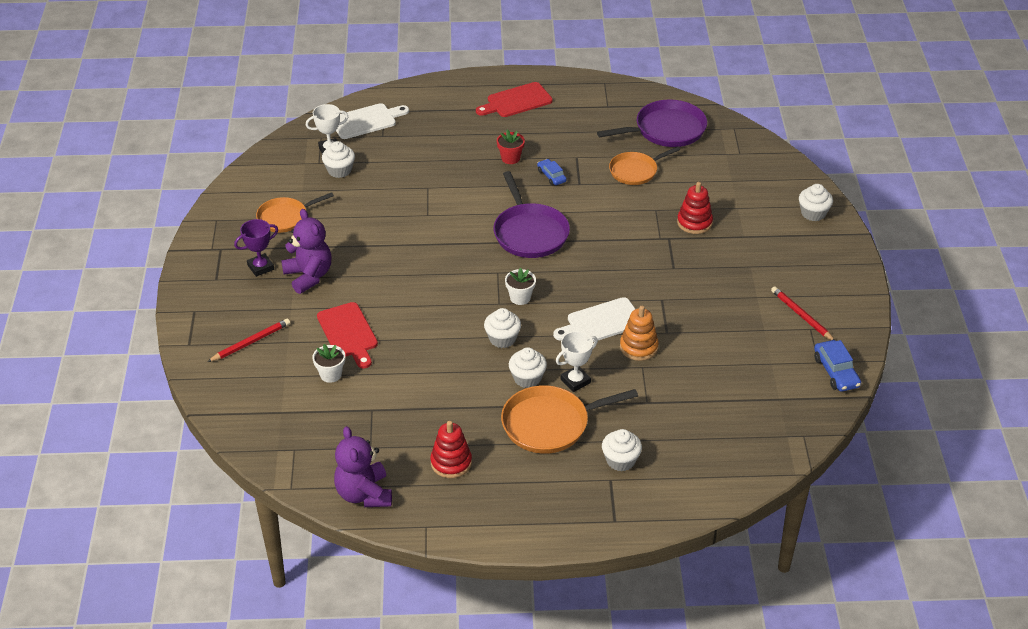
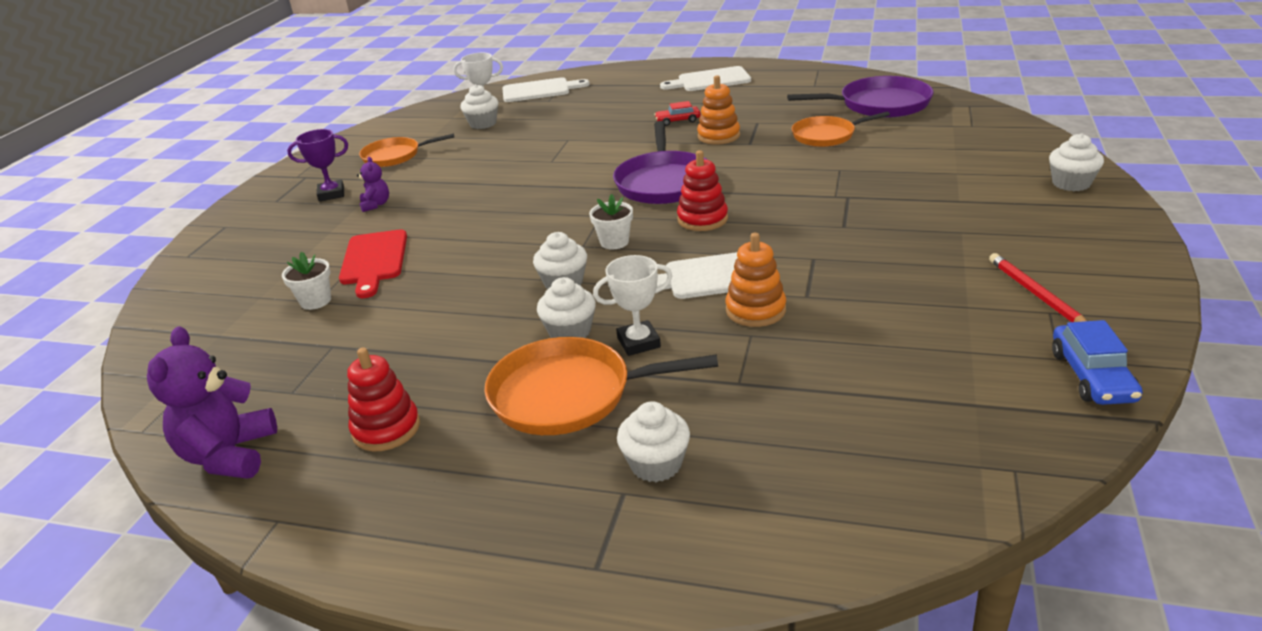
camera: 20 degrees right, 10 degrees down
(250, 342) = (255, 260): red pencil -> none
(309, 276) = (376, 205): purple teddy bear -> purple teddy bear, size x0.52
(510, 158) = (678, 121): red flower pot -> red car
(516, 101) = (710, 80): red cutting board -> white cutting board
(551, 176) = (718, 136): blue car -> orange stacking toy
(694, 223) = (890, 184): red stacking toy -> red stacking toy (702, 219)

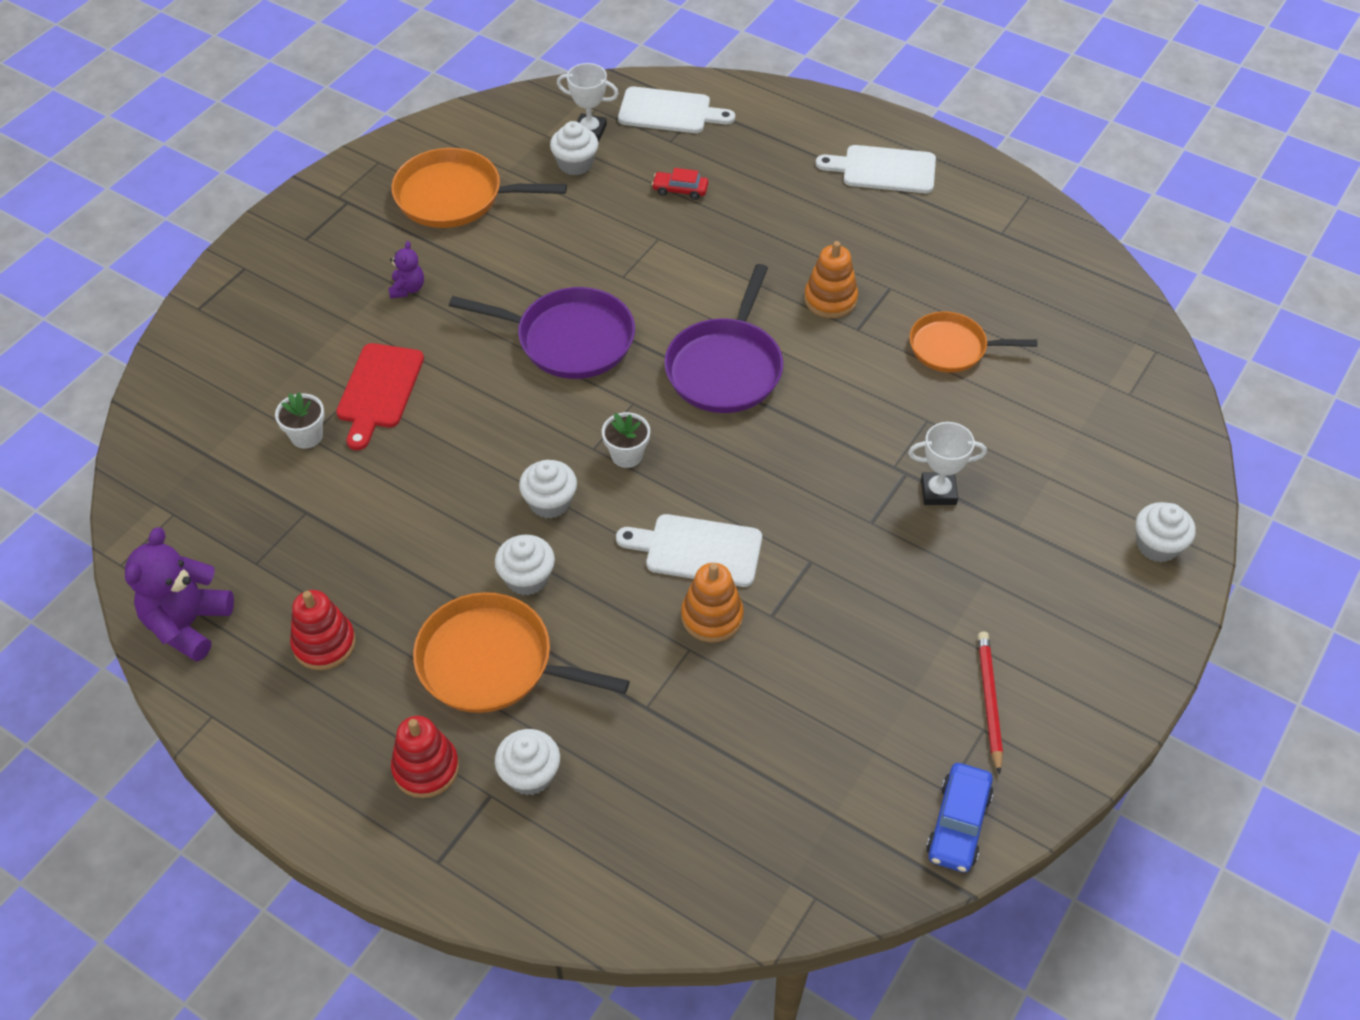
camera: 15 degrees right, 20 degrees up
(331, 194) = (367, 249): purple trophy -> none
(394, 156) = (455, 196): orange pan -> orange pan, size x1.51
(638, 342) = (583, 618): white trophy -> white trophy (938, 492)
(678, 121) = (800, 247): red car -> red car (680, 190)
(702, 219) = (734, 452): red stacking toy -> red stacking toy (426, 768)
(880, 104) = (1053, 307): purple pan -> purple pan (569, 339)

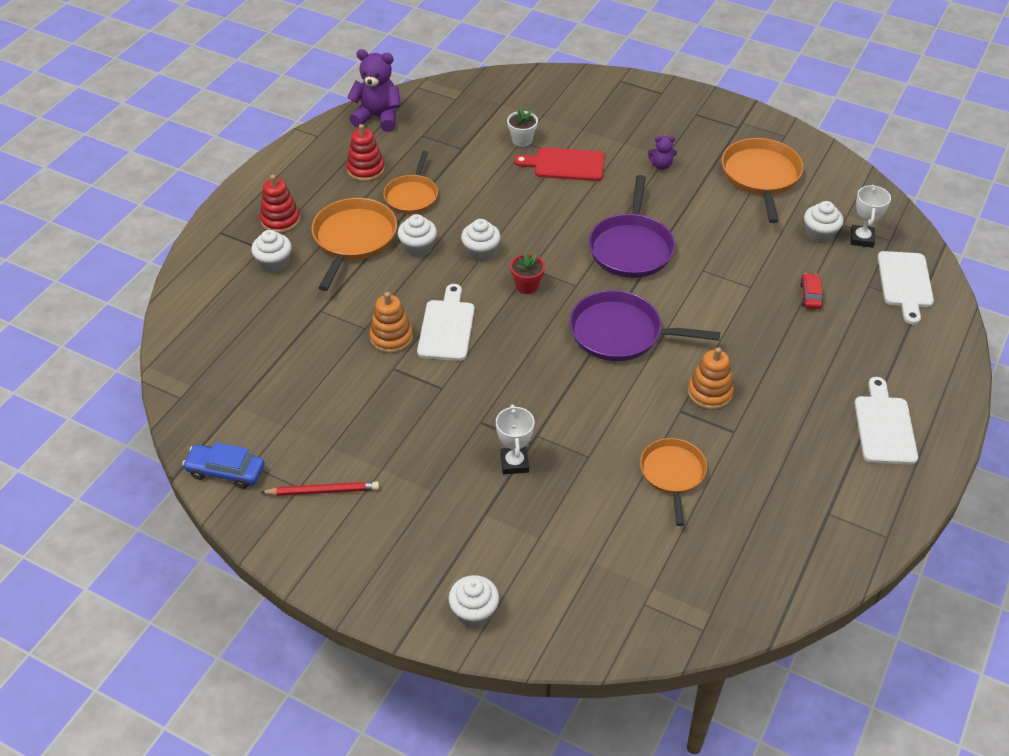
camera: 85 degrees right, 5 degrees down
(406, 582) = (412, 196): none -> orange pan
(627, 455) = (527, 286): white flower pot -> red flower pot

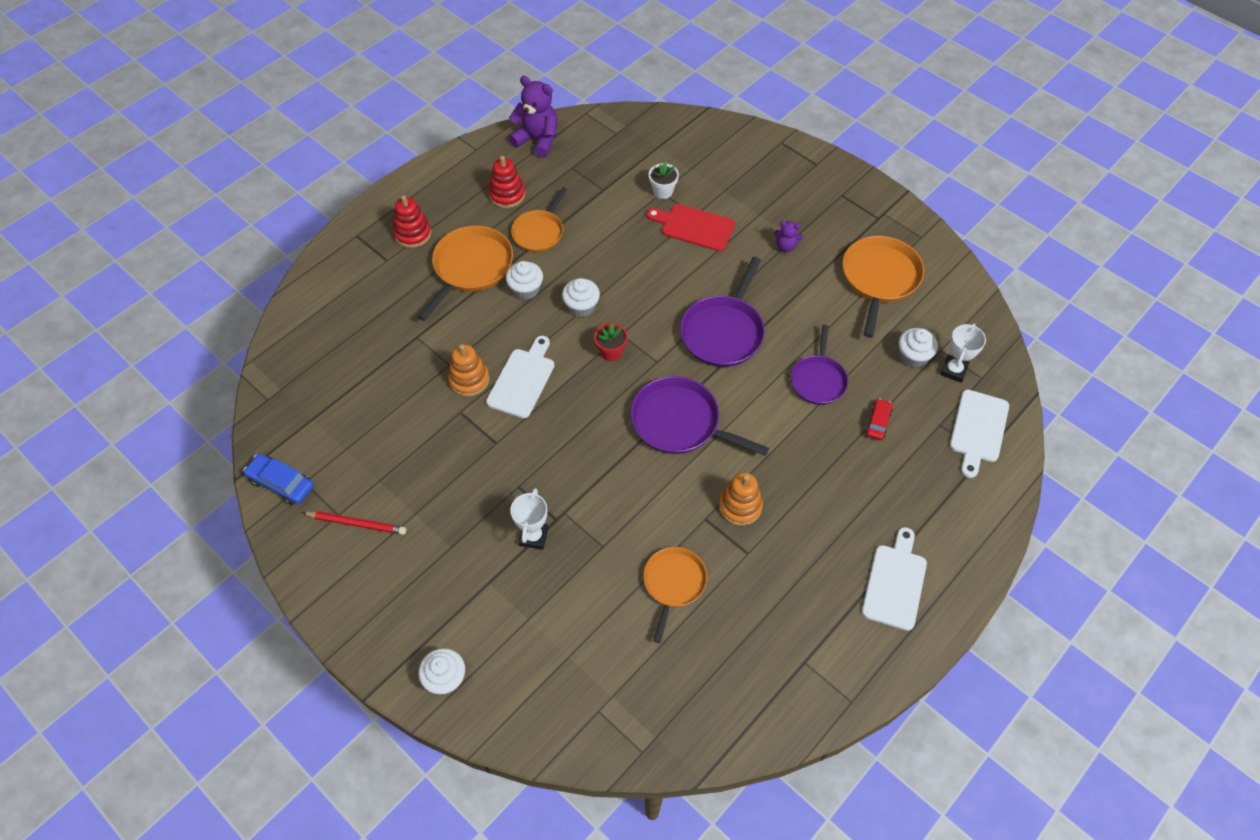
camera: 15 degrees right, 10 degrees up
(274, 263) = (392, 278): white cupcake -> none
(739, 271) = (818, 380): none -> purple pan

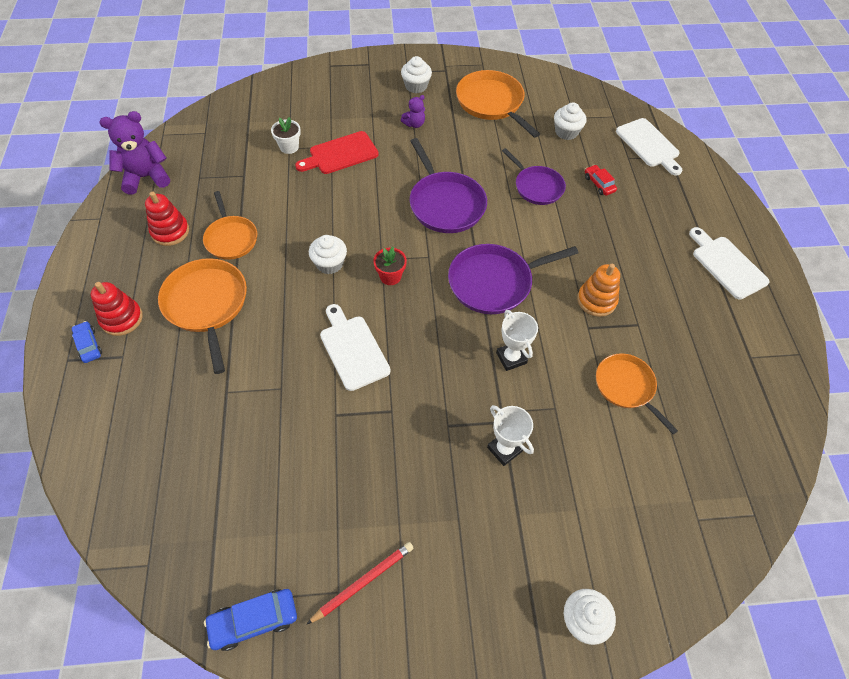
camera: 50 degrees left, 0 degrees up
(377, 236) = (88, 345): none -> blue car
(469, 380) = (312, 385): orange stacking toy -> none
(526, 289) = (272, 285): white cupcake -> white cupcake (416, 86)
(953, 370) = (595, 123): white trophy -> white trophy (511, 358)

